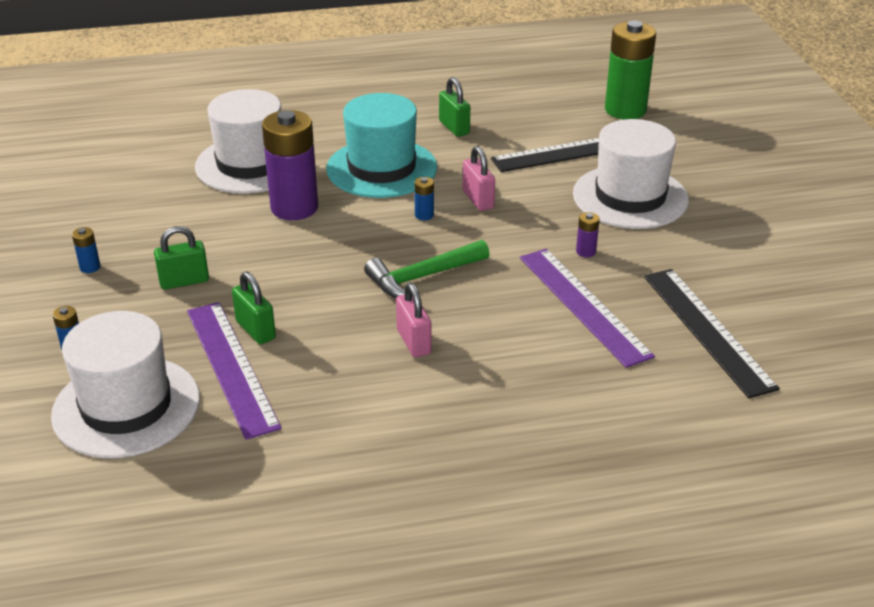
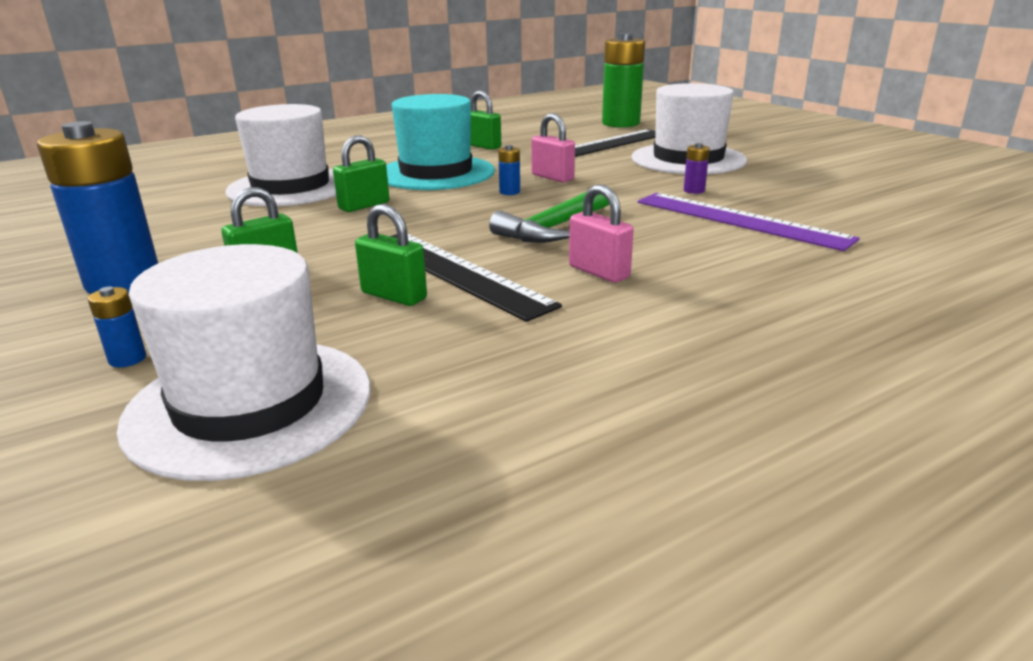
camera: 20 degrees left, 10 degrees down
(90, 267) = (123, 282): blue battery -> blue battery, size x2.50
(231, 367) = (387, 333): purple ruler -> none
(294, 208) = (364, 206): purple battery -> green padlock
(707, 330) = (875, 216): black ruler -> black ruler (456, 272)

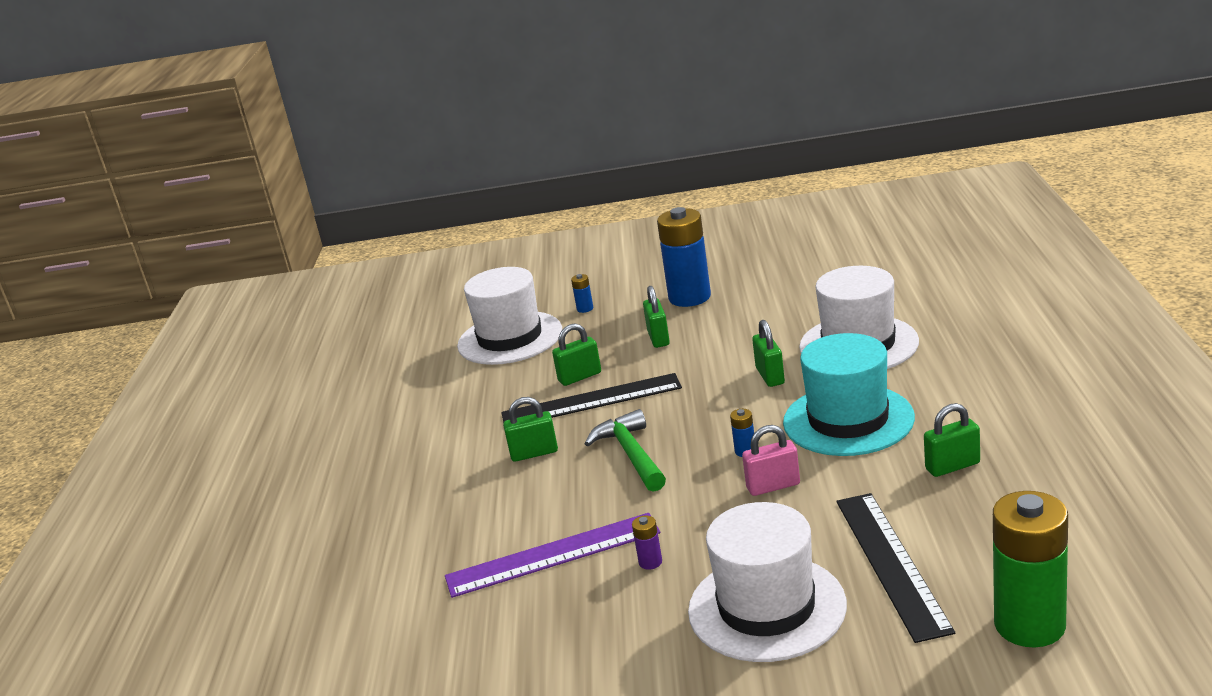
camera: 125 degrees right, 0 degrees up
(599, 272) = (534, 453): pink padlock -> green padlock

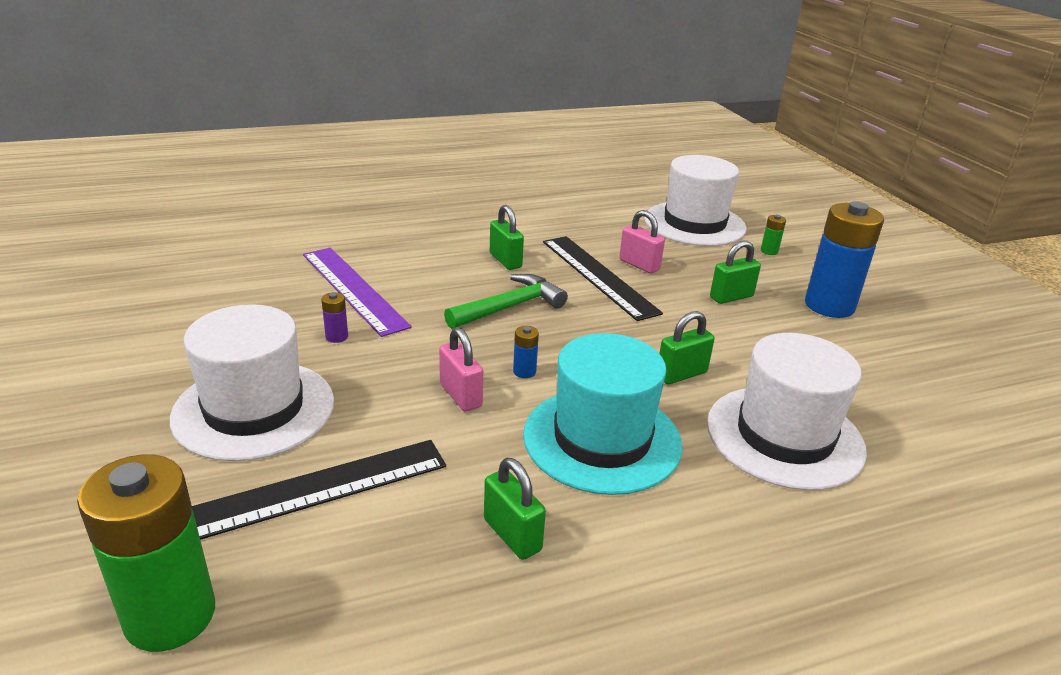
camera: 65 degrees right, 5 degrees up
(580, 377) = (639, 265): green padlock -> pink padlock
(585, 309) = (769, 251): blue battery -> green battery

